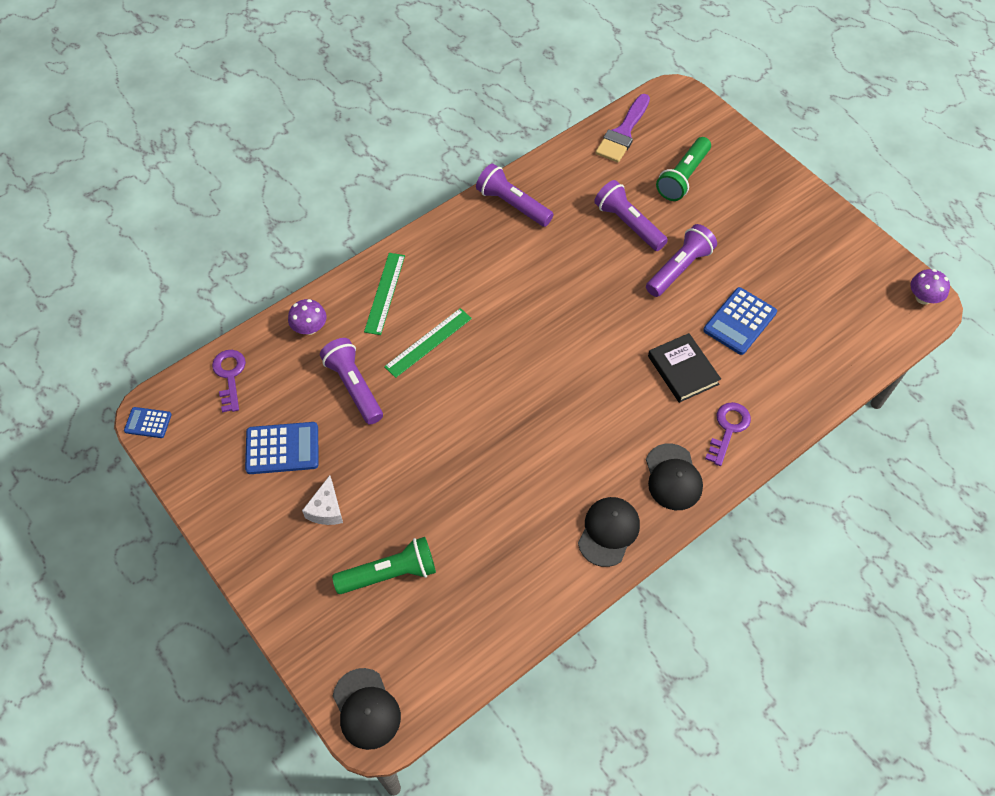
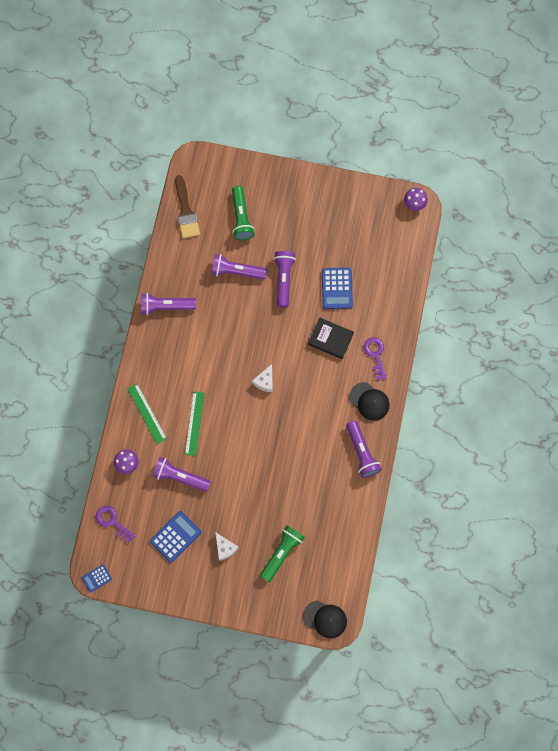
camera: 40 degrees left, 15 degrees up
(556, 358) = (265, 381): none -> white cheese
(608, 532) = (361, 453): black cap -> purple flashlight
(623, 132) = (186, 211): purple brush -> brown brush

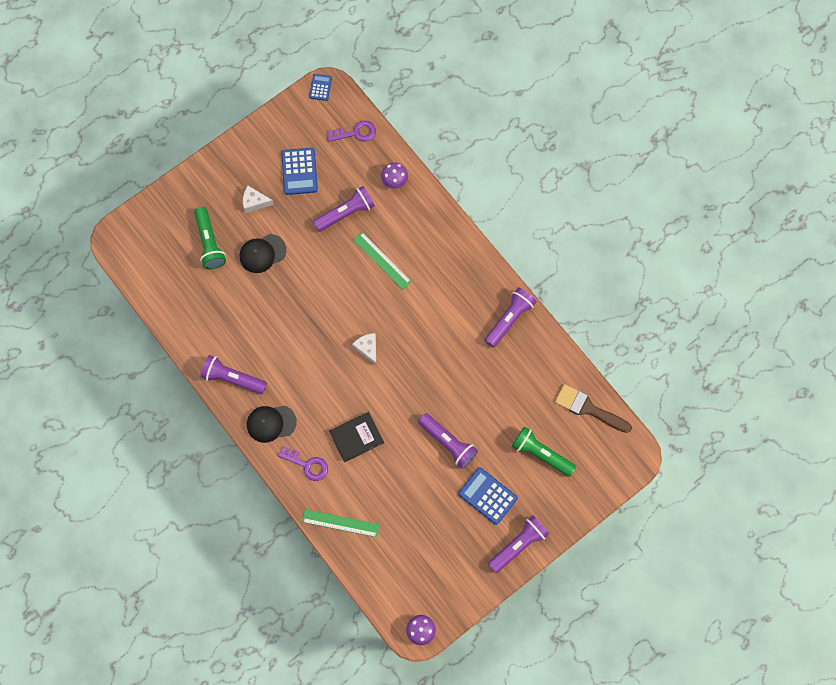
camera: 130 degrees right, 0 degrees up
(147, 413) = (425, 229): green ruler -> green ruler (340, 523)
(236, 271) = (491, 407): purple flashlight -> purple flashlight (518, 544)
(325, 619) = (127, 234): black cap -> black cap (262, 253)
(337, 288) = (399, 483): blue calculator -> blue calculator (487, 496)

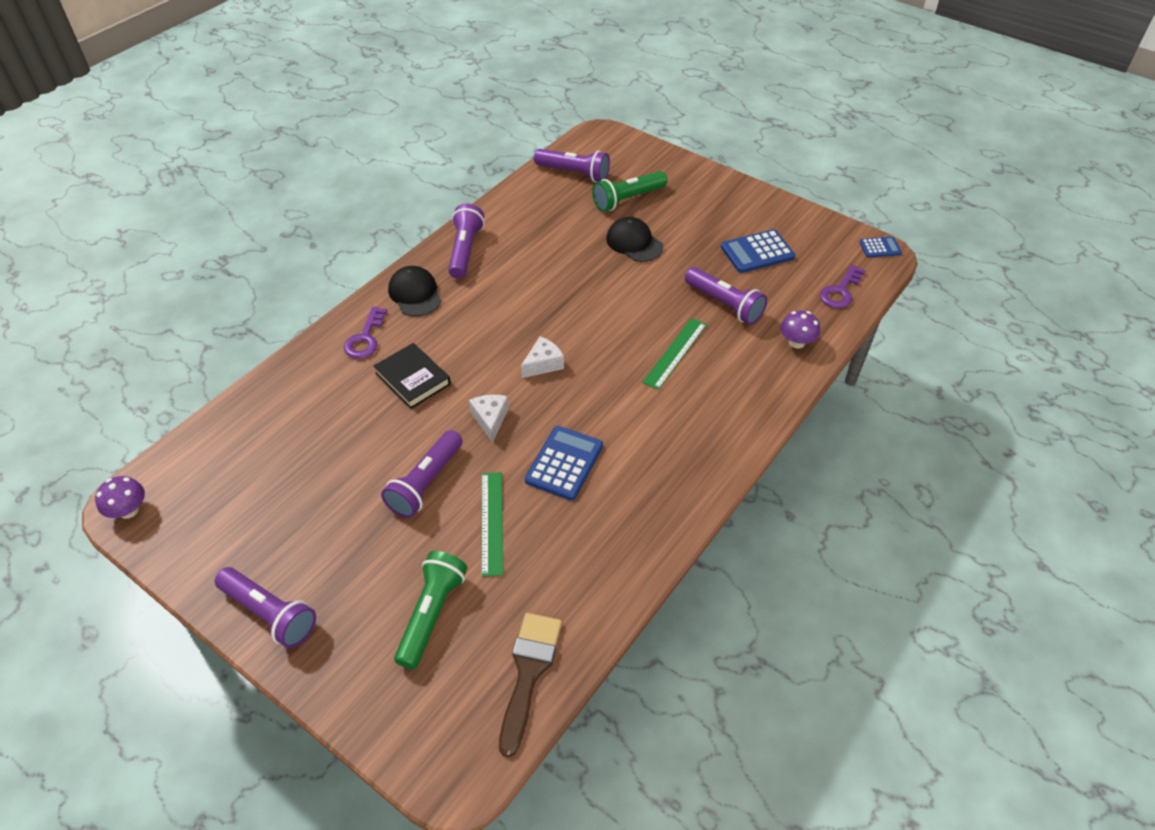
camera: 75 degrees right, 25 degrees down
(255, 202) = (696, 224): white cheese -> white cheese (490, 419)
(340, 523) = (288, 387): green ruler -> green ruler (492, 522)
(356, 133) = (840, 291): purple key -> purple key turned 60 degrees clockwise
(487, 496) = (348, 552): blue calculator -> blue calculator (564, 463)
(509, 319) = (647, 521): purple flashlight -> purple flashlight (574, 173)

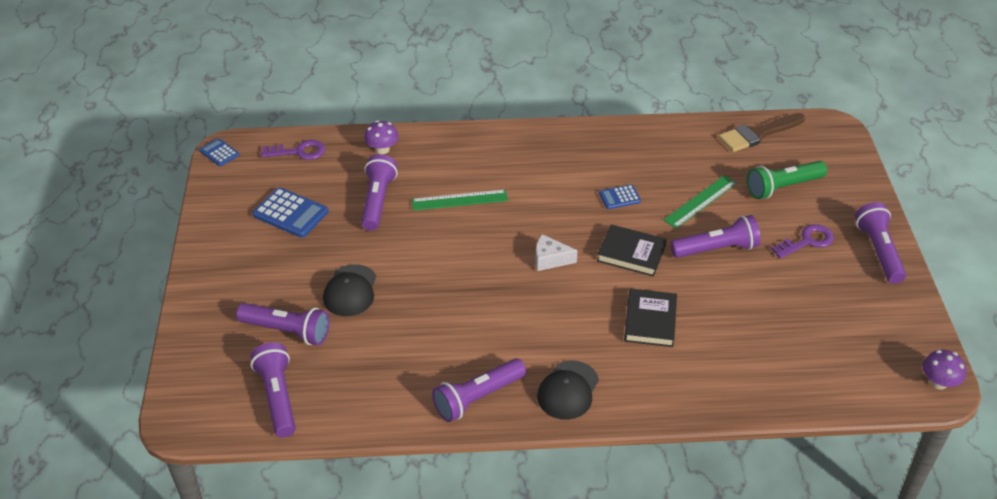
camera: 130 degrees left, 5 degrees down
(365, 338) = (650, 382): purple key -> purple key (807, 241)
(490, 419) = (631, 253): white cheese -> black book
(564, 463) = (619, 197): blue calculator -> blue calculator, size x0.58
(627, 199) = (287, 331): green flashlight -> purple flashlight

